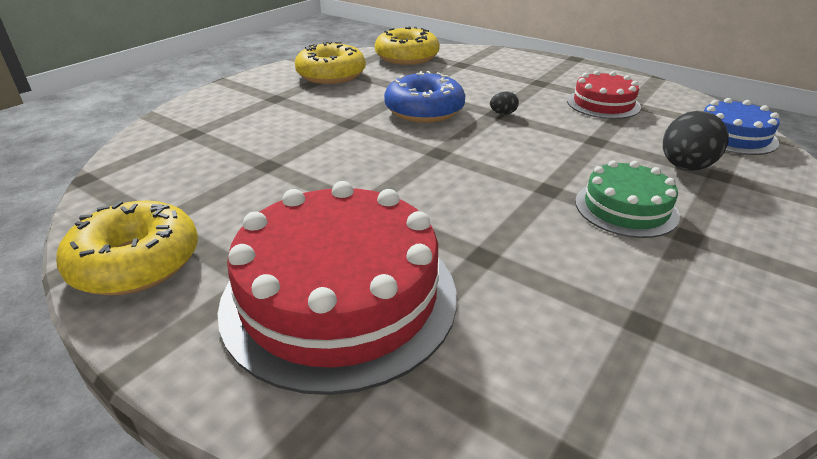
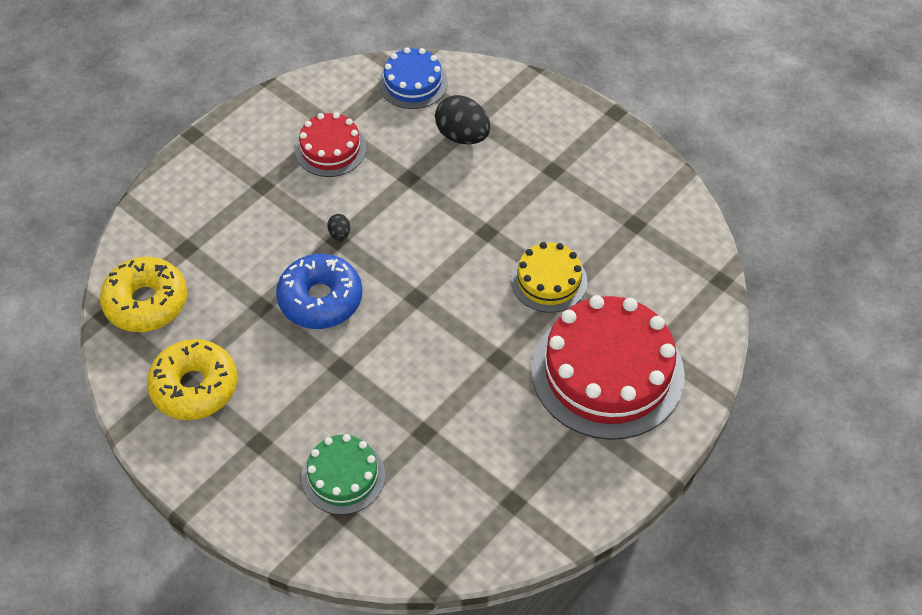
camera: 85 degrees left, 20 degrees up
(136, 262) = (566, 502): yellow donut -> none
(491, 237) = (549, 280): none -> yellow cake
(626, 208) = (518, 193): green cake -> green cake (343, 476)

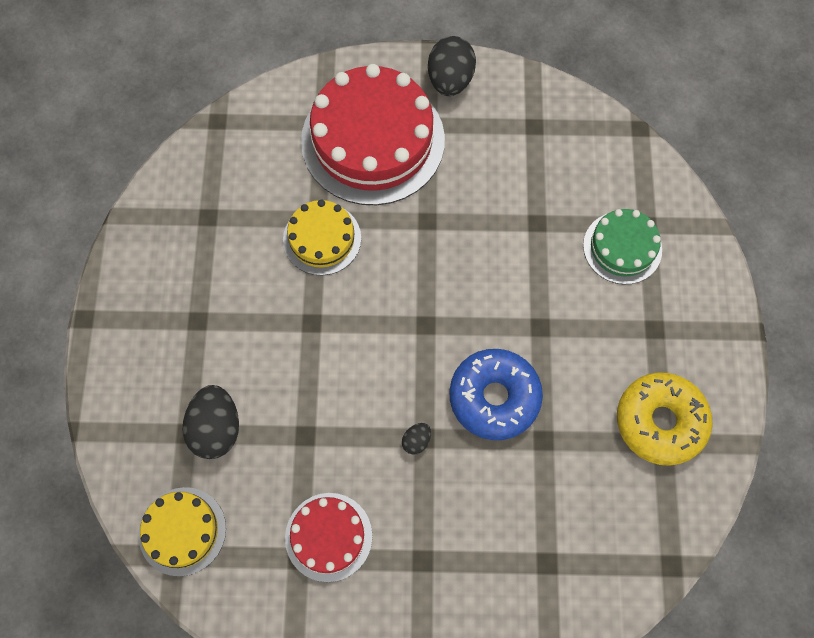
camera: 130 degrees left, 15 degrees up
(146, 302) = (628, 541): yellow donut -> none
(413, 83) = (182, 531): blue cake -> yellow cake
(618, 472) = (450, 80): none -> black egg

